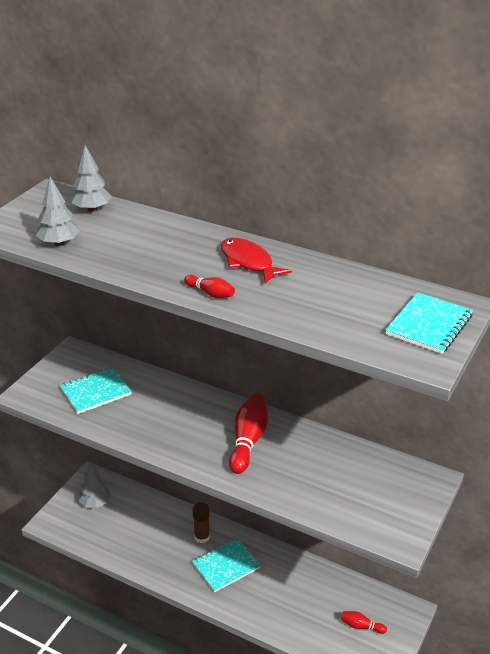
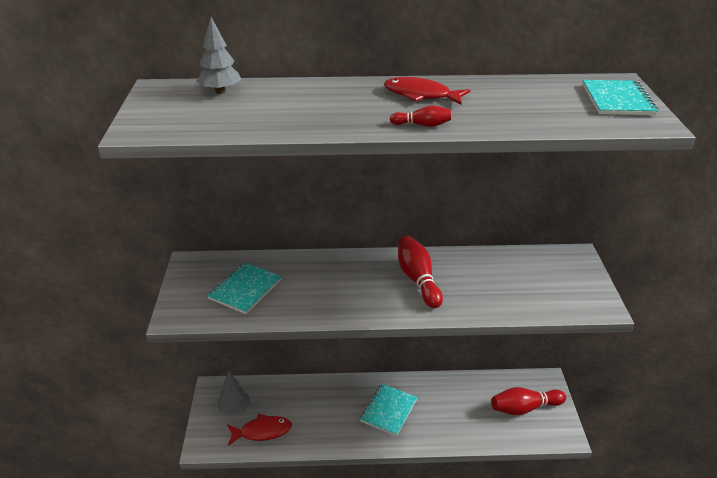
camera: 30 degrees left, 0 degrees up
(59, 243) = (223, 125): grey tree -> none
(103, 533) = (262, 431): none -> red fish
(202, 537) = (350, 396): brown glue stick -> none
(361, 626) = (524, 408): red bowling pin -> red bowling pin, size x1.92

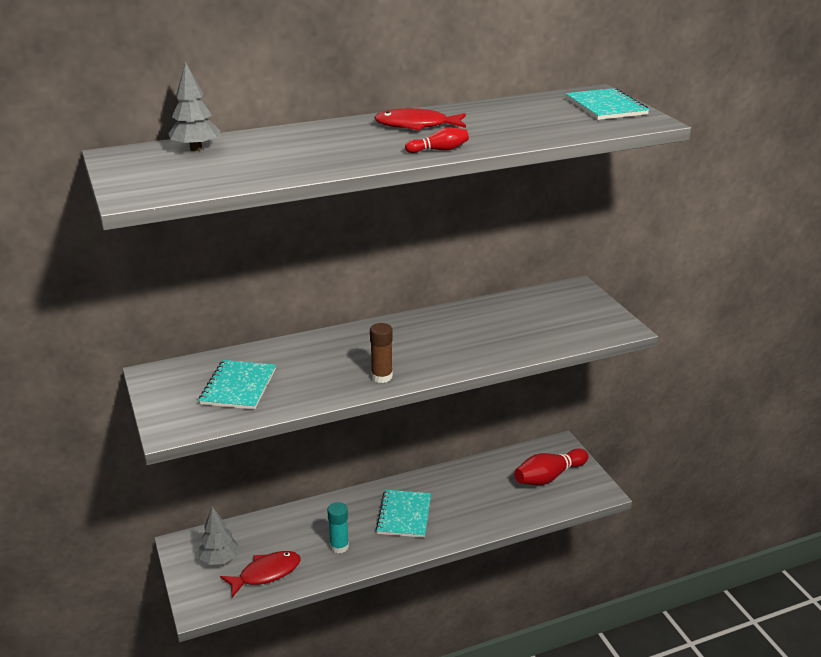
camera: 20 degrees left, 5 degrees down
(326, 424) = (339, 546): none -> turquoise glue stick
(362, 307) = (382, 377): none -> brown glue stick
(418, 279) = (427, 340): red bowling pin -> none

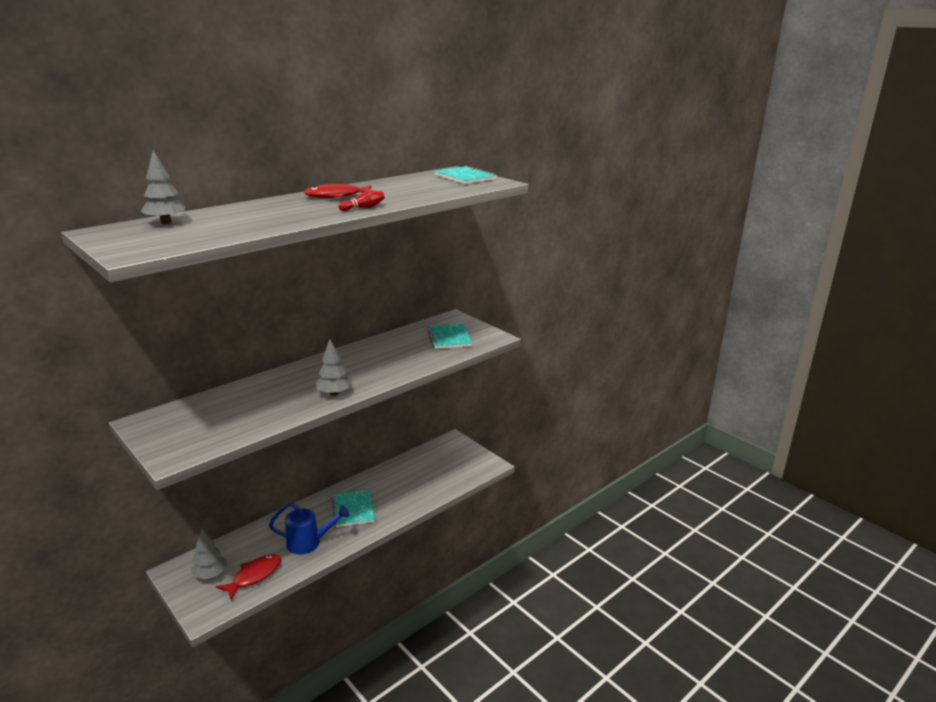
camera: 20 degrees left, 5 degrees down
(238, 387) = (219, 419): turquoise notebook -> turquoise notebook (449, 338)
(339, 546) = (308, 542): turquoise glue stick -> blue watering can
(382, 377) = (334, 393): brown glue stick -> grey tree
(548, 477) = (451, 462): red bowling pin -> none

